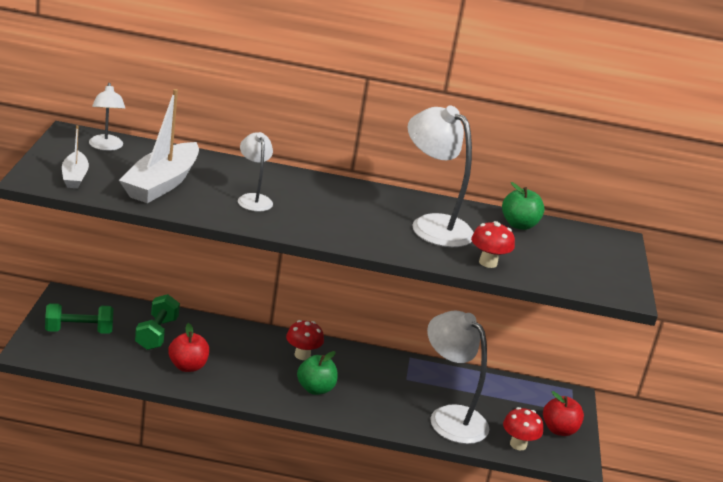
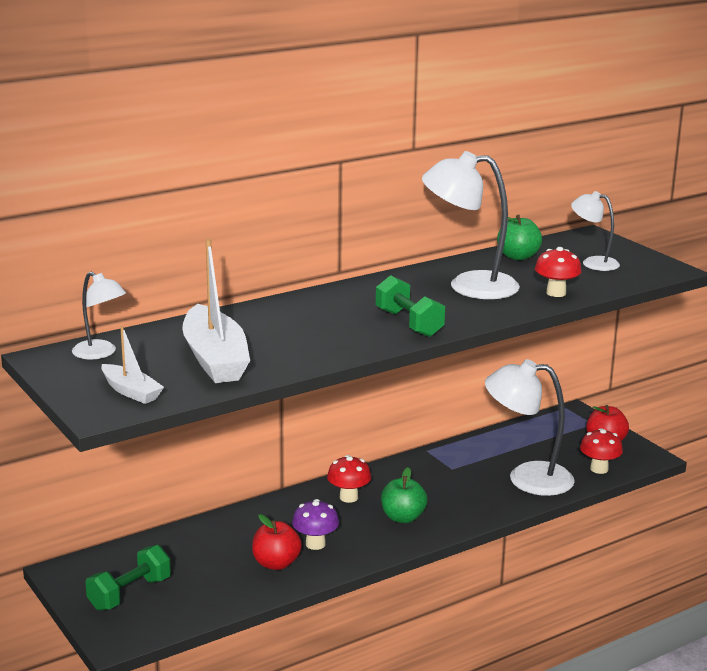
camera: 35 degrees left, 5 degrees down
(156, 334) = (203, 553): green dumbbell -> green dumbbell (409, 323)
(231, 370) = (315, 544): none -> purple mushroom
(253, 199) = (310, 333): white lamp -> white lamp (593, 263)

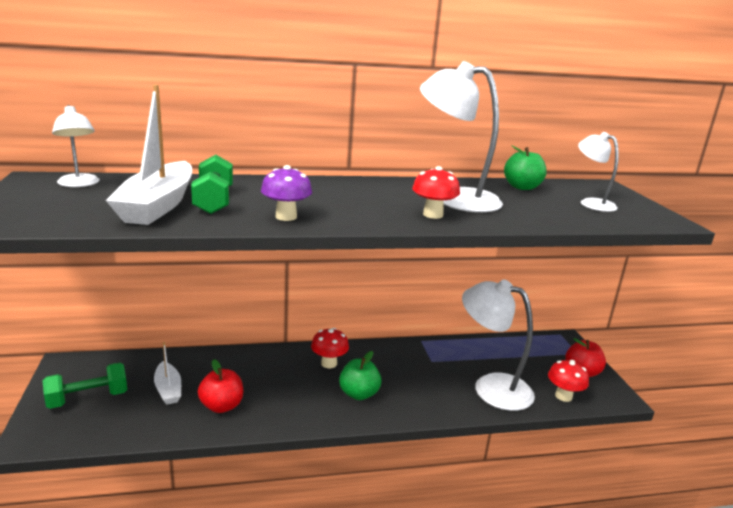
camera: 20 degrees right, 0 degrees up
(131, 392) = (45, 214): white boat -> white boat (168, 389)
(315, 544) = (268, 397): purple mushroom -> purple mushroom (286, 217)
(409, 323) = (366, 214): green dumbbell -> green dumbbell (214, 201)
(556, 293) = (535, 218): red mushroom -> red mushroom (433, 215)

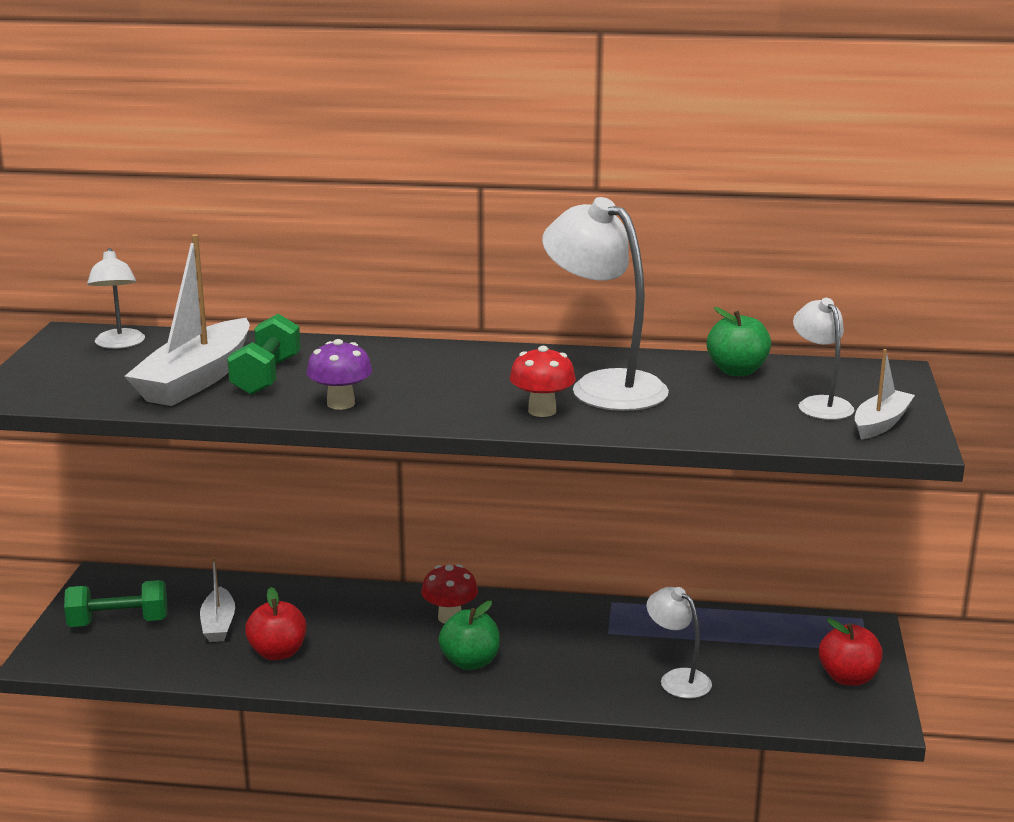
camera: 20 degrees right, 0 degrees up
(491, 387) = (677, 679): white lamp -> white lamp, size x0.56
(563, 396) = (786, 706): red mushroom -> none
(639, 212) = (881, 423): none -> white boat

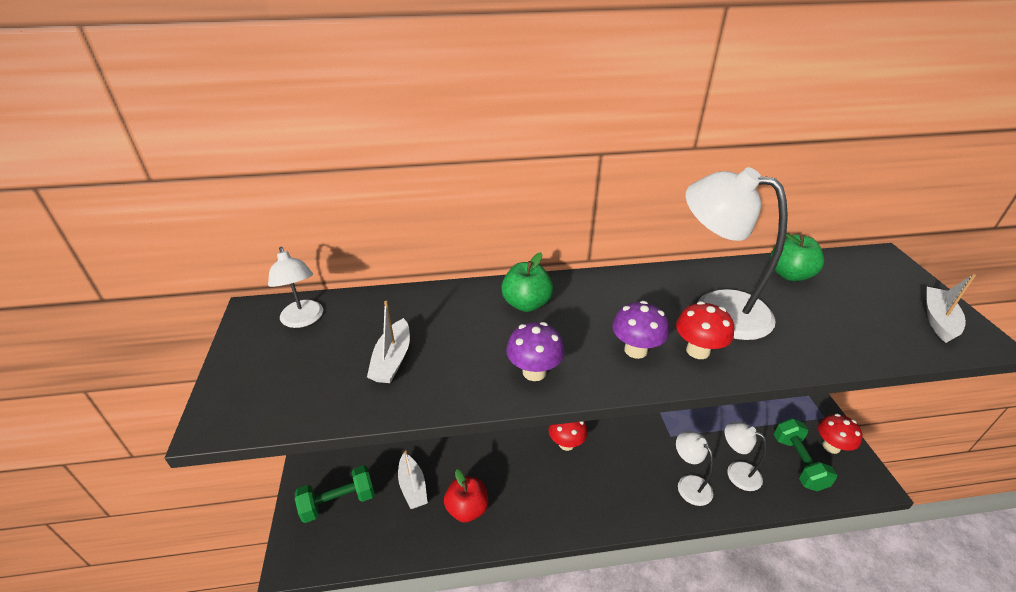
camera: 15 degrees left, 15 degrees up
(196, 380) = (392, 360): white boat -> white boat, size x0.54
(266, 376) = (450, 343): green dumbbell -> green dumbbell (798, 462)
(470, 403) = (635, 350): none -> purple mushroom
(470, 662) = (601, 487): green apple -> green apple (526, 304)
(820, 404) = (877, 304): white lamp -> white lamp (689, 484)
(848, 678) = (831, 446): red apple -> red mushroom

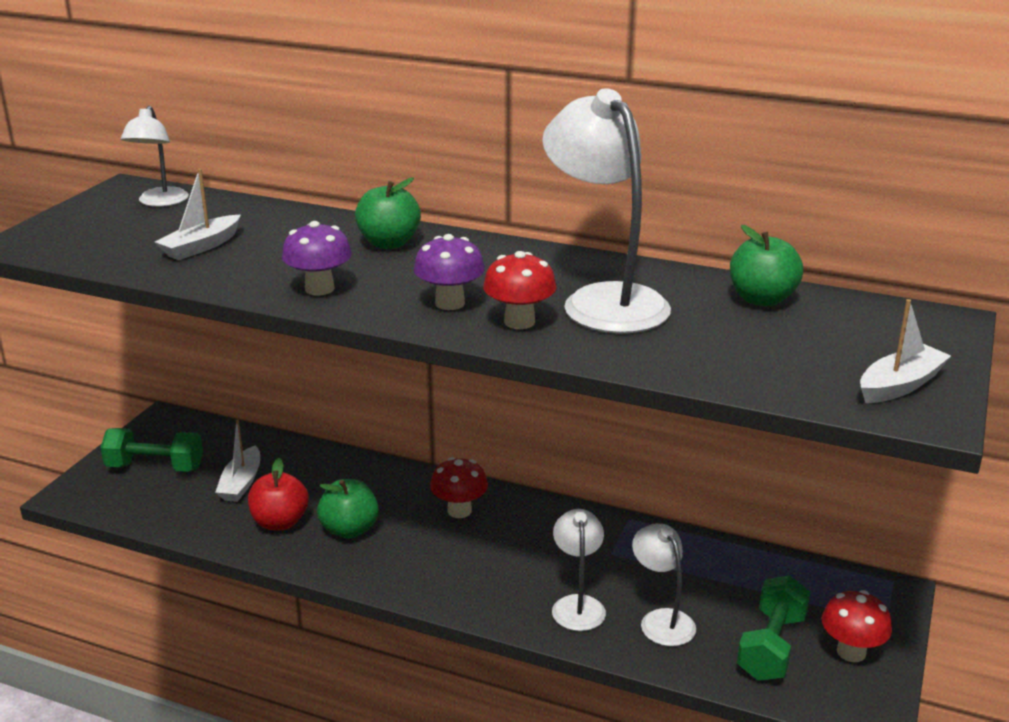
camera: 30 degrees right, 10 degrees down
(516, 492) = (349, 529): none -> green apple

